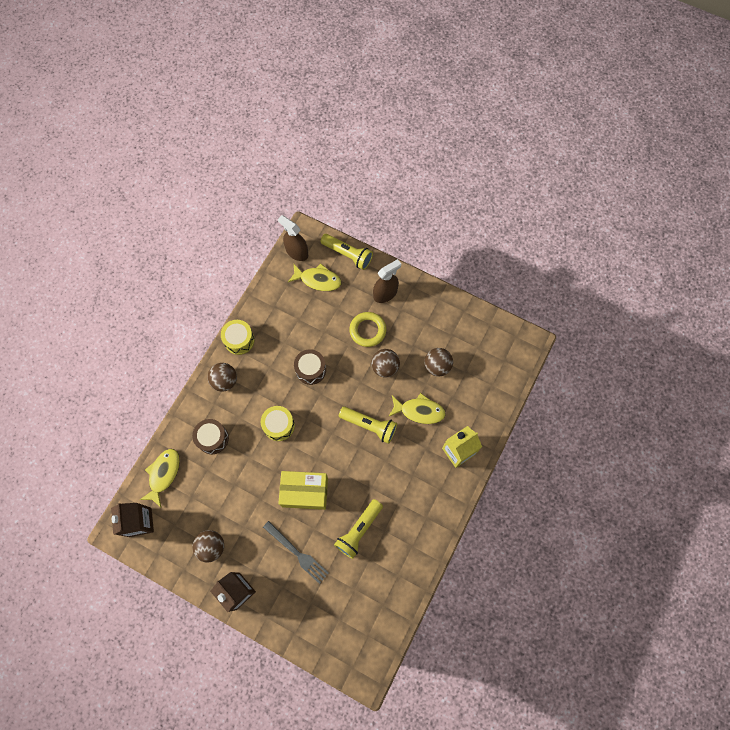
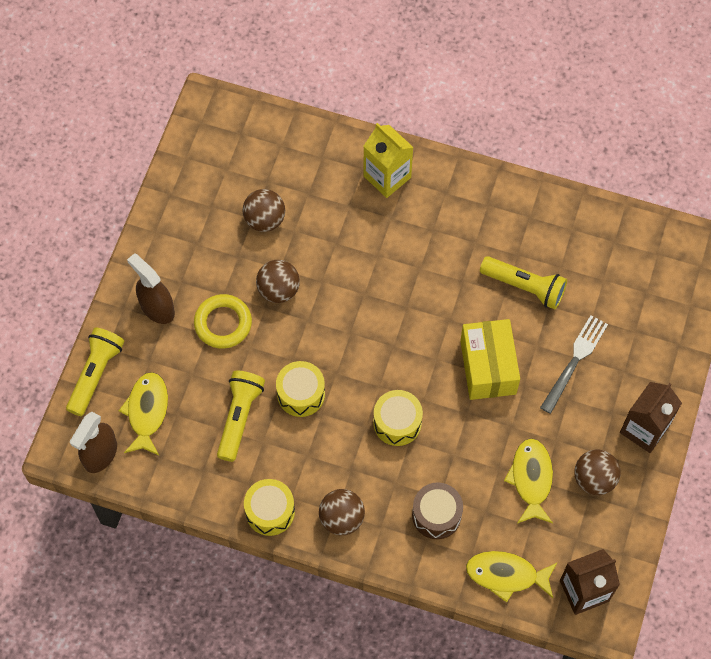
camera: 100 degrees left, 5 degrees down
(311, 370) = (301, 394): brown drum -> yellow drum
(369, 425) = (372, 297): yellow flashlight -> yellow flashlight (239, 417)
(419, 411) = (337, 234): yellow fish -> yellow fish (531, 479)

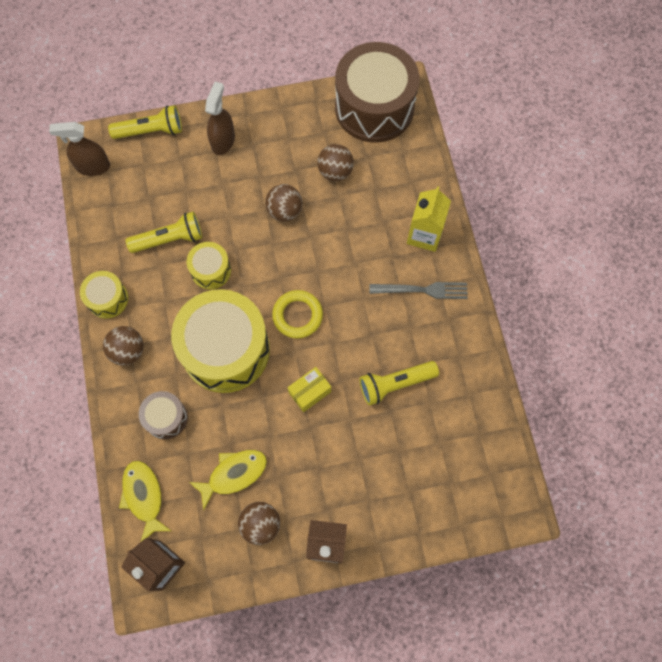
camera: 60 degrees right, 5 degrees up
(147, 412) = (140, 178): yellow fish -> none
(215, 144) = (374, 107): none -> brown drum
(223, 323) = (236, 189): yellow ring -> yellow ring (297, 315)
(397, 423) = (225, 350): yellow drum -> yellow drum, size x2.11
(488, 367) = (309, 392): yellow box -> yellow box, size x0.61
(524, 287) = (395, 384): yellow flashlight -> yellow flashlight turned 75 degrees clockwise
(575, 360) = (355, 456): grey fork -> grey fork (423, 290)

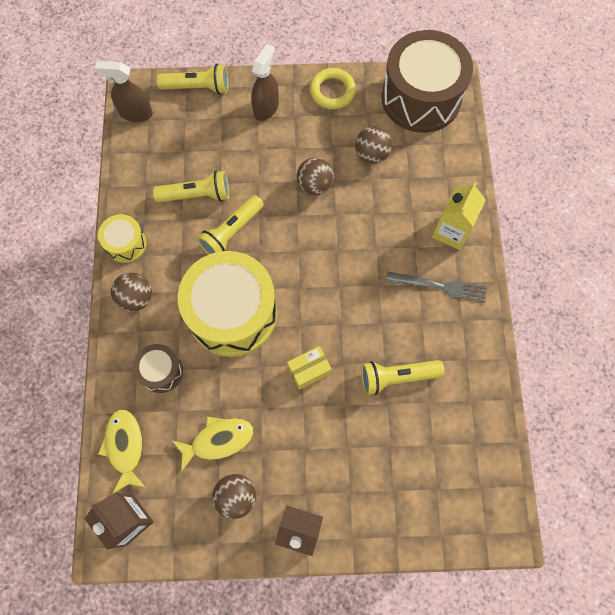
camera: 10 degrees right, 0 degrees up
(211, 270) = (231, 232): yellow drum -> yellow flashlight
(297, 315) = (310, 291): yellow ring -> yellow ring (332, 91)

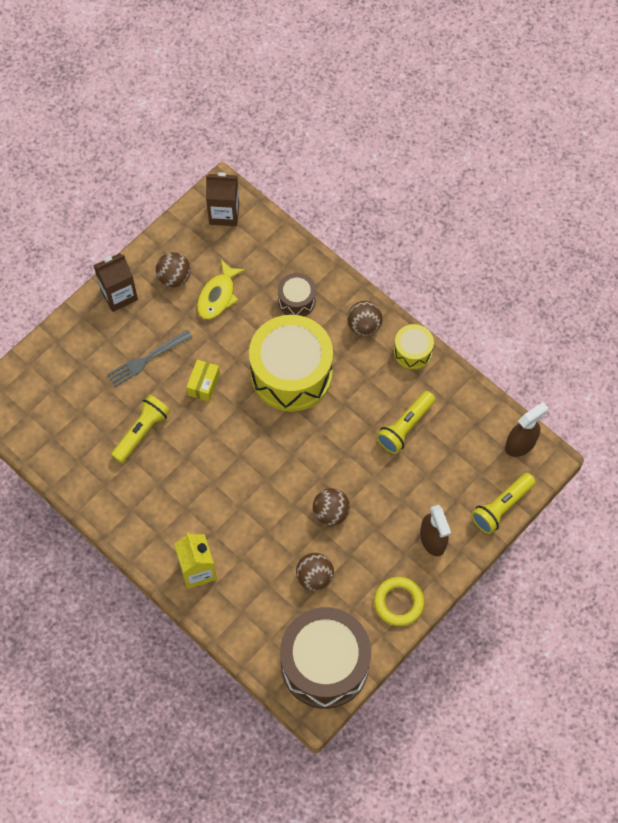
camera: 135 degrees right, 5 degrees down
(125, 447) = (270, 244): yellow fish -> none
(231, 232) = (351, 424): yellow flashlight -> none
(441, 286) = (167, 521): grey fork -> grey fork (146, 360)

